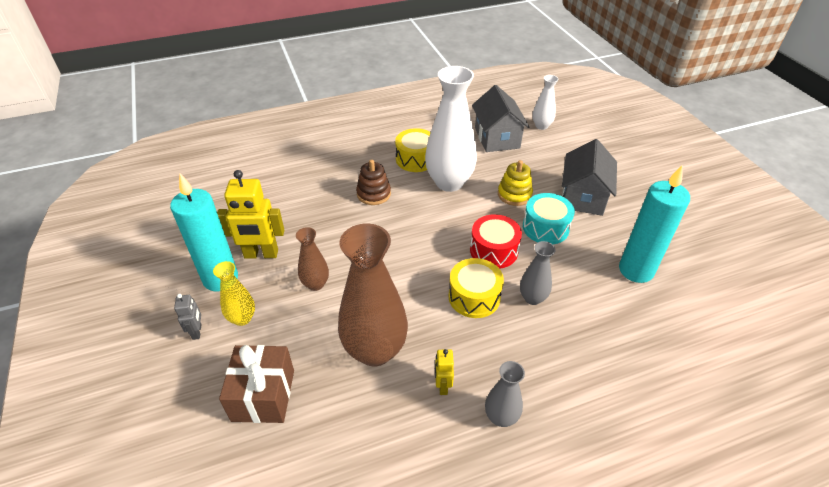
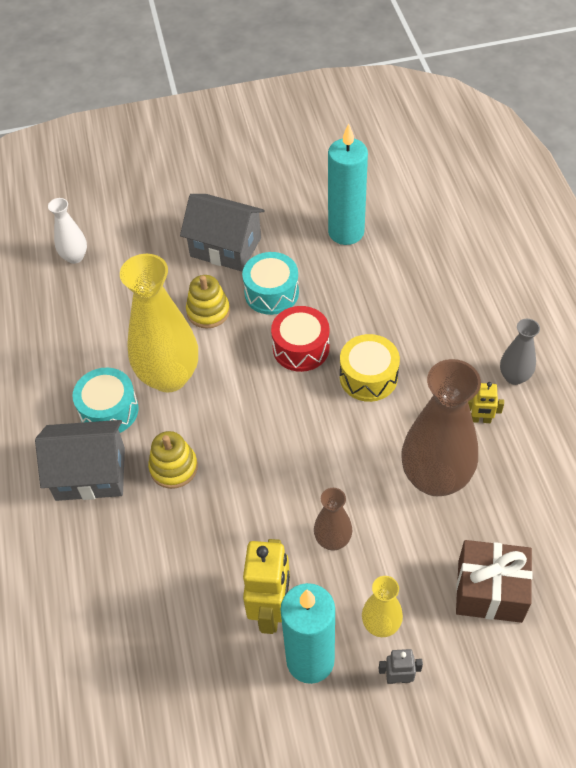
camera: 80 degrees left, 10 degrees up
(373, 194) = (173, 467): brown stacking toy -> yellow stacking toy
(416, 159) = (109, 410): yellow drum -> turquoise drum
(449, 182) = (169, 376): white vase -> yellow vase
(497, 138) = (87, 310): grey house -> grey house (90, 474)
(532, 298) = (375, 325): grey vase -> none

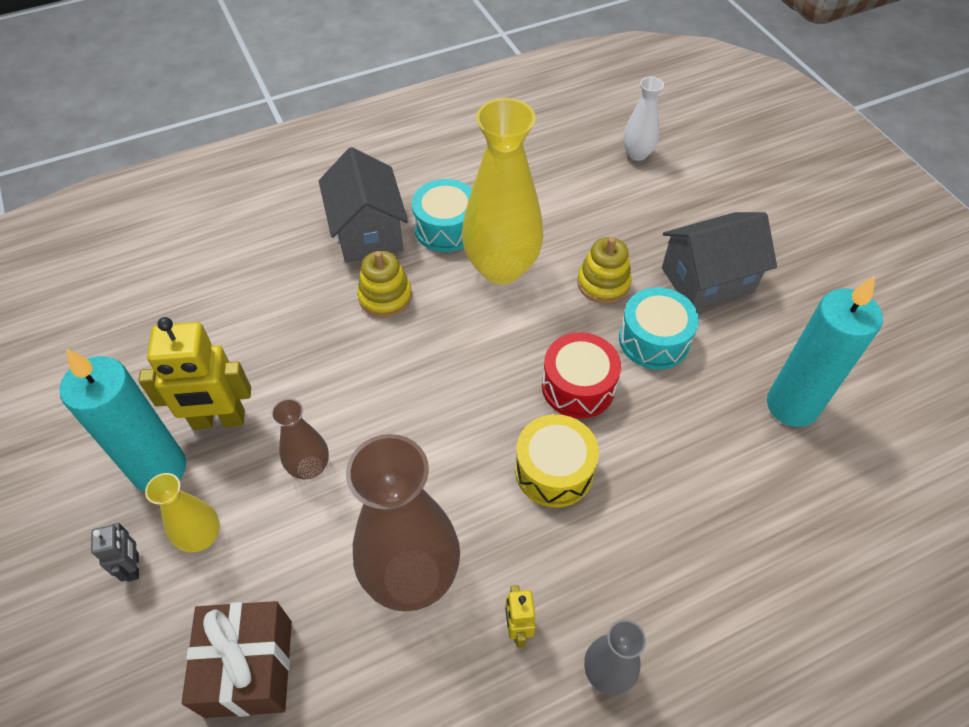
camera: 75 degrees right, 0 degrees up
(225, 247) = (707, 280): grey house -> grey house turned 60 degrees clockwise

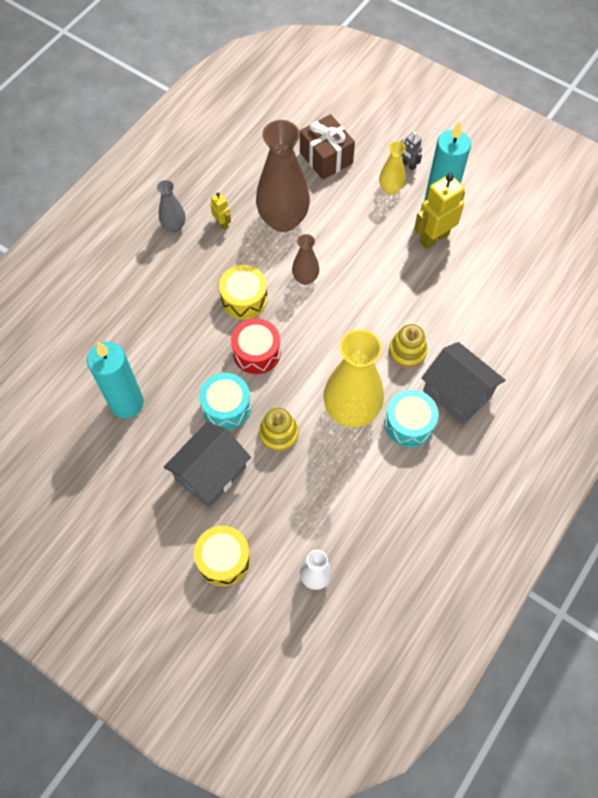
camera: 150 degrees right, 10 degrees up
(309, 467) = (368, 240): brown vase -> brown vase (305, 278)
(727, 202) = (223, 559): none -> yellow drum

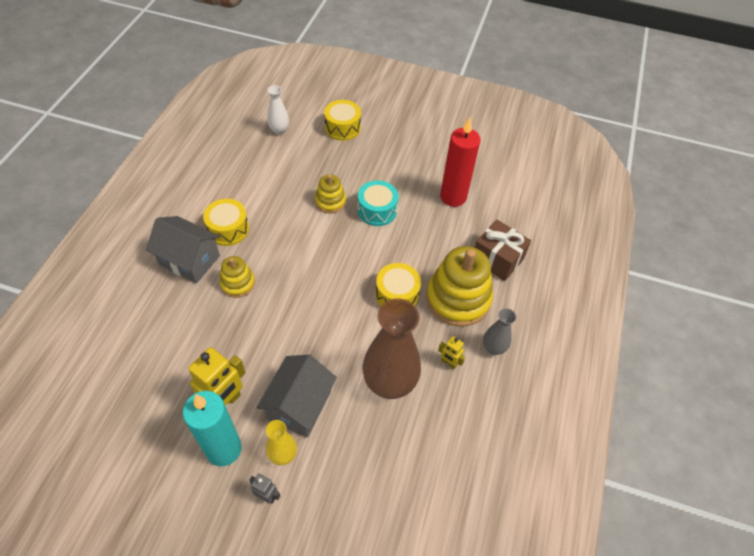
camera: 160 degrees right, 10 degrees down
(127, 403) = (453, 197): turquoise candle -> red candle
(184, 279) = (458, 299): none -> yellow stacking toy
(210, 473) = (371, 168): grey house -> grey house (299, 405)
(256, 352) = (368, 253): red drum -> none
(305, 278) = (347, 327): brown vase -> none
(326, 158) = (368, 478): brown gift -> brown gift (497, 259)
(351, 411) = (277, 228): yellow vase -> none
(409, 424) = (228, 229): turquoise drum -> yellow drum

